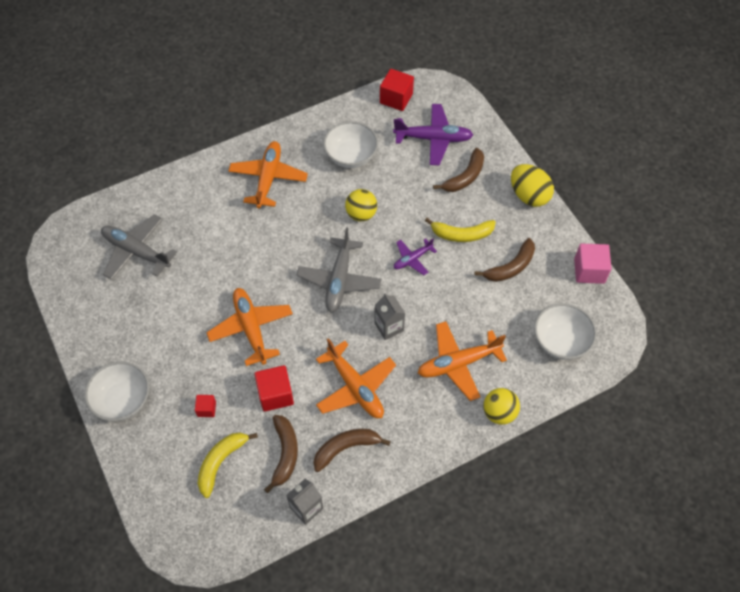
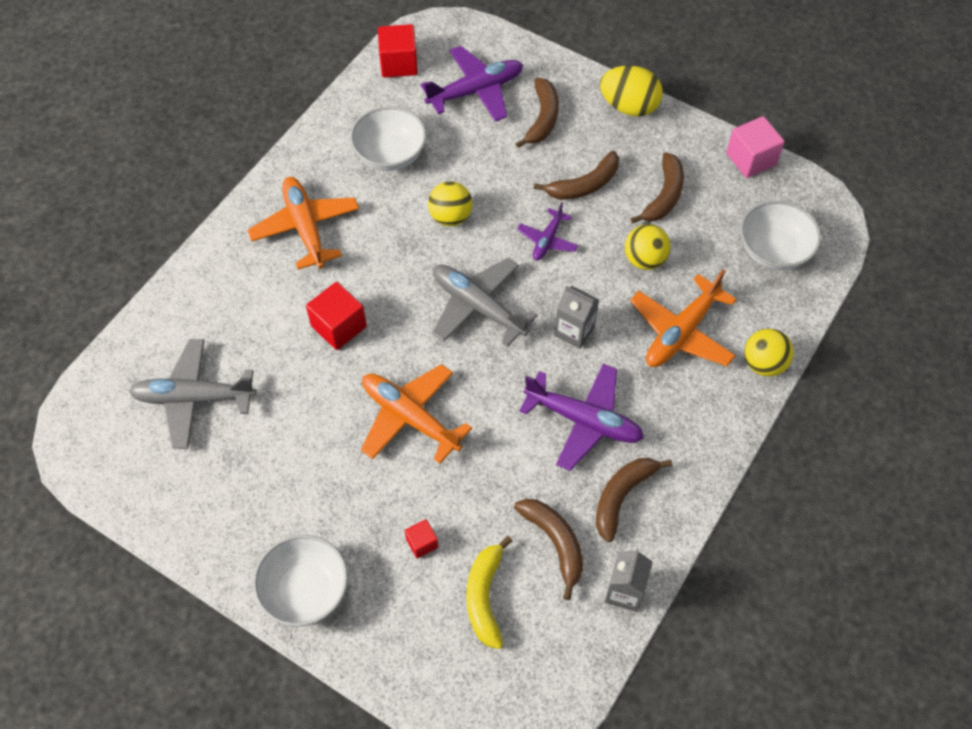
camera: 30 degrees left, 0 degrees up
(275, 394) = (495, 480): red cube -> red cube (339, 326)
(339, 280) = (478, 306): grey plane -> grey plane turned 150 degrees clockwise
(355, 387) = (584, 421): orange plane -> purple plane
(461, 234) = (584, 185): yellow banana -> brown banana
(467, 303) = (644, 259): none -> yellow ball

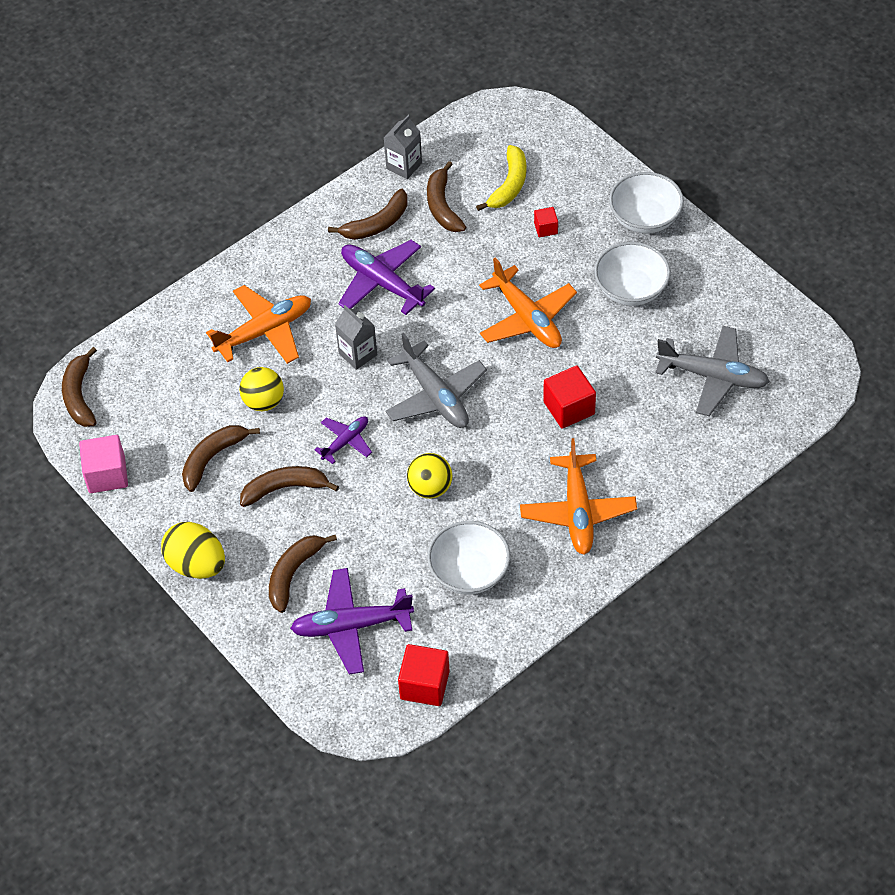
camera: 160 degrees left, 5 degrees down
(763, 364) = (209, 291): yellow ball -> none
(773, 250) = (141, 381): white bowl -> white bowl (631, 289)
(823, 223) = (79, 395): none -> brown banana

